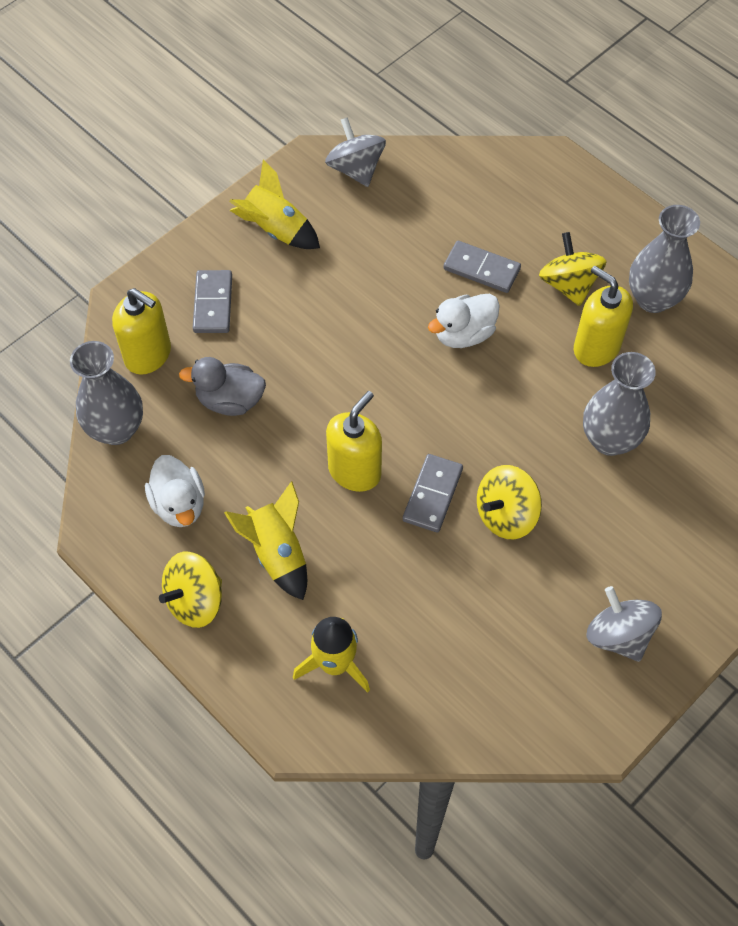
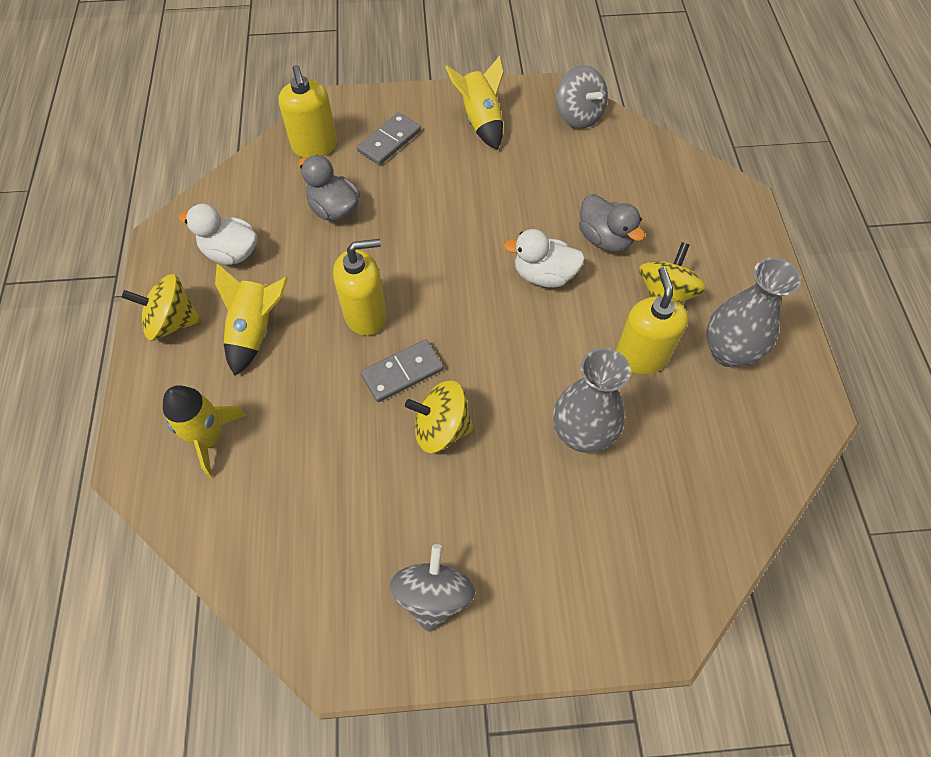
camera: 40 degrees right, 0 degrees up
(116, 429) = (246, 178): grey vase -> none
(179, 504) = (231, 252): white duck -> white duck turned 90 degrees clockwise
(356, 169) = (578, 115): grey spinning top -> grey spinning top turned 135 degrees clockwise
(481, 269) = (605, 239): grey domino -> grey duck

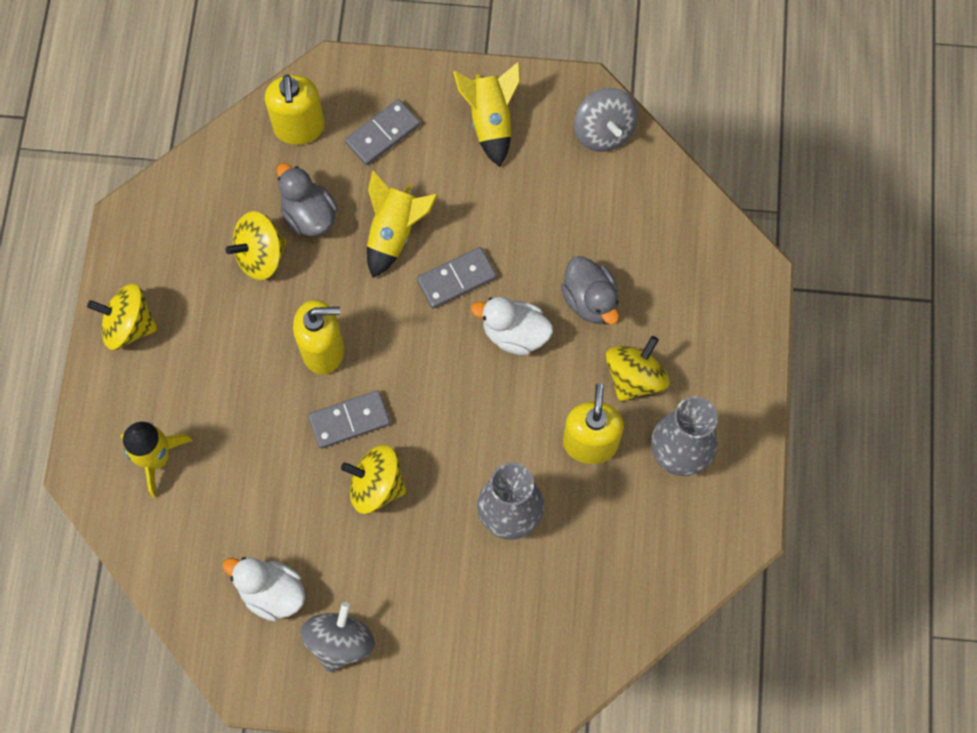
camera: 10 degrees right, 10 degrees up
(231, 252) = (195, 252): white duck -> white duck (272, 592)
(255, 331) = (211, 350): yellow rocket -> yellow rocket (394, 233)
(294, 246) = (261, 256): none -> yellow spinning top
(479, 239) = (456, 279): none -> grey domino

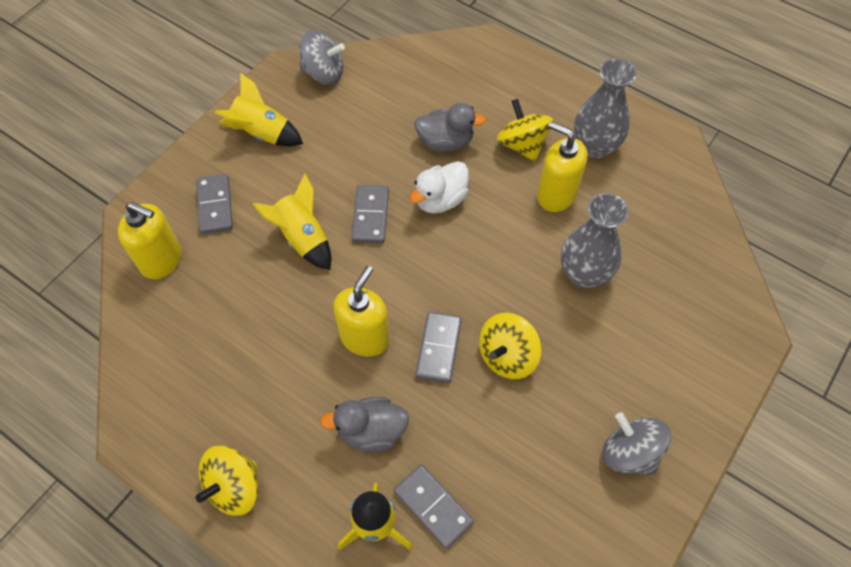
camera: 60 degrees left, 10 degrees down
(199, 496) = (433, 506): none -> grey domino
(261, 256) = (249, 344): yellow spinning top -> none
(272, 592) = (557, 487): white duck -> none
(309, 215) = (242, 290): grey duck -> grey duck (371, 431)

